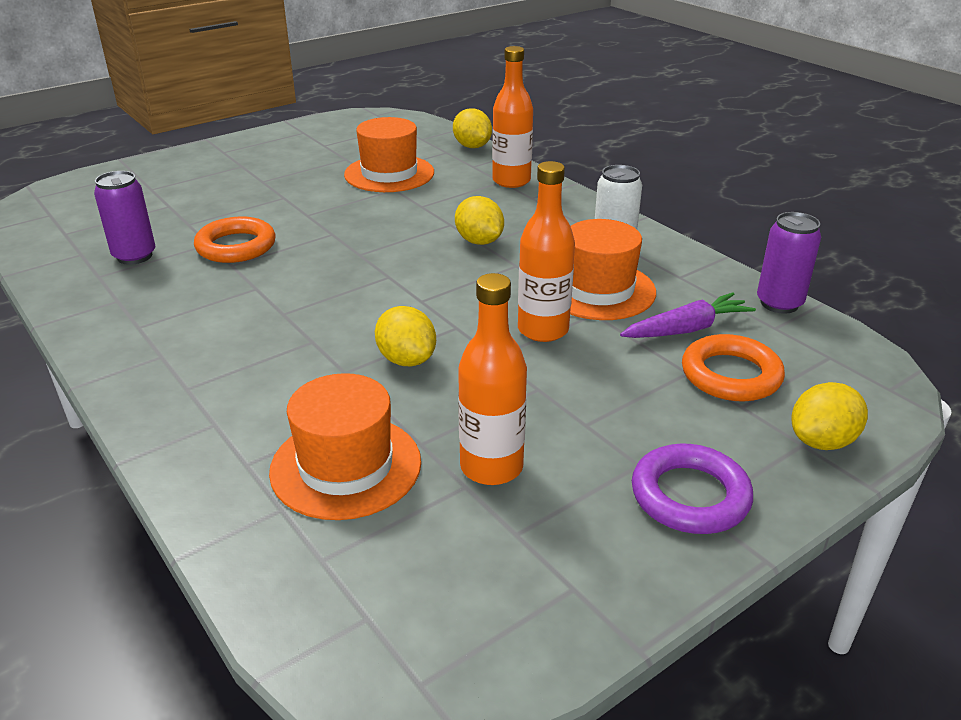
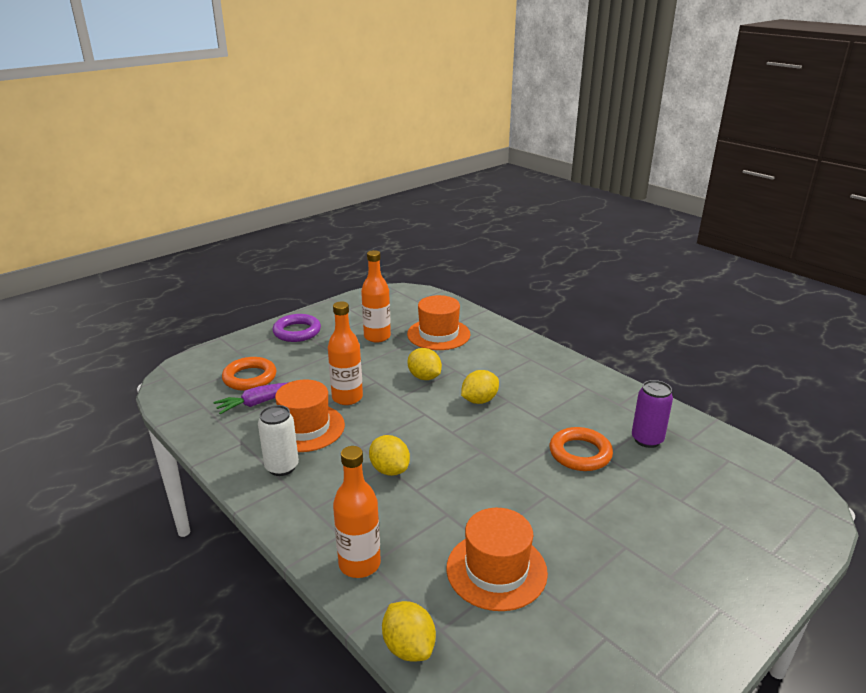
camera: 175 degrees right, 5 degrees down
(779, 303) = (187, 423): purple can -> none
(822, 441) = (226, 352): yellow lemon -> yellow lemon (479, 400)

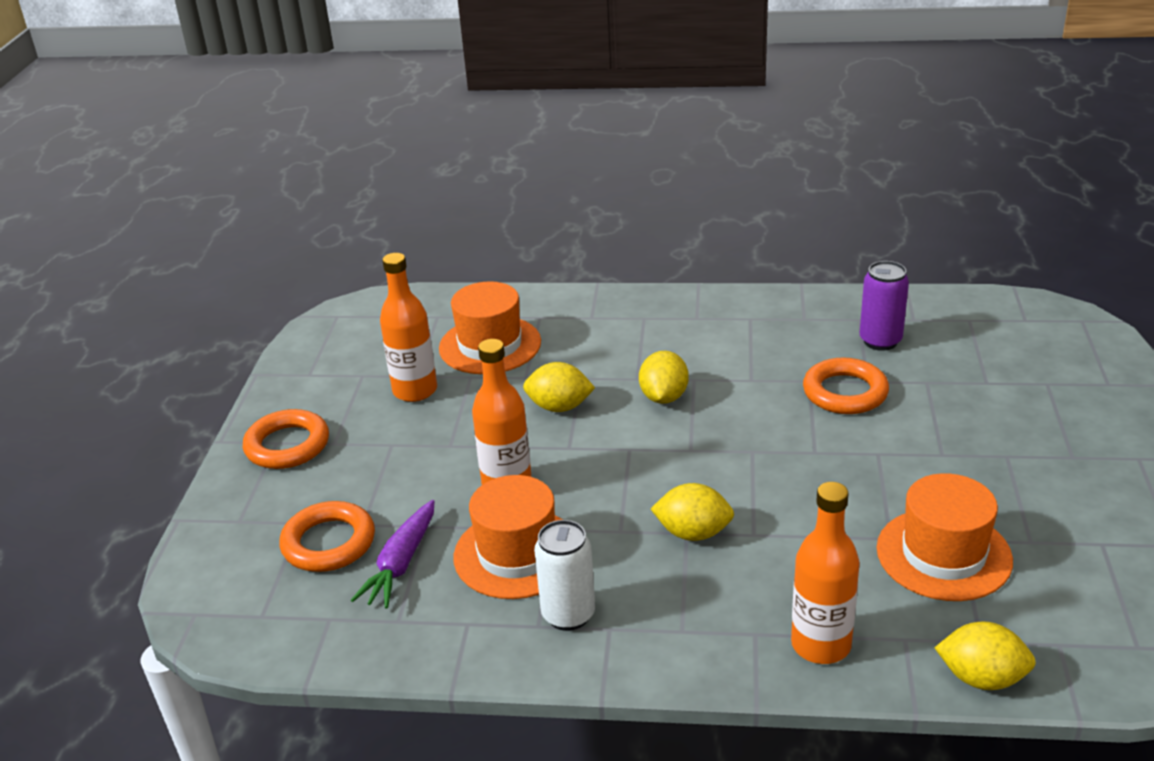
camera: 40 degrees left, 5 degrees up
(297, 332) = (287, 445): purple ring -> orange ring

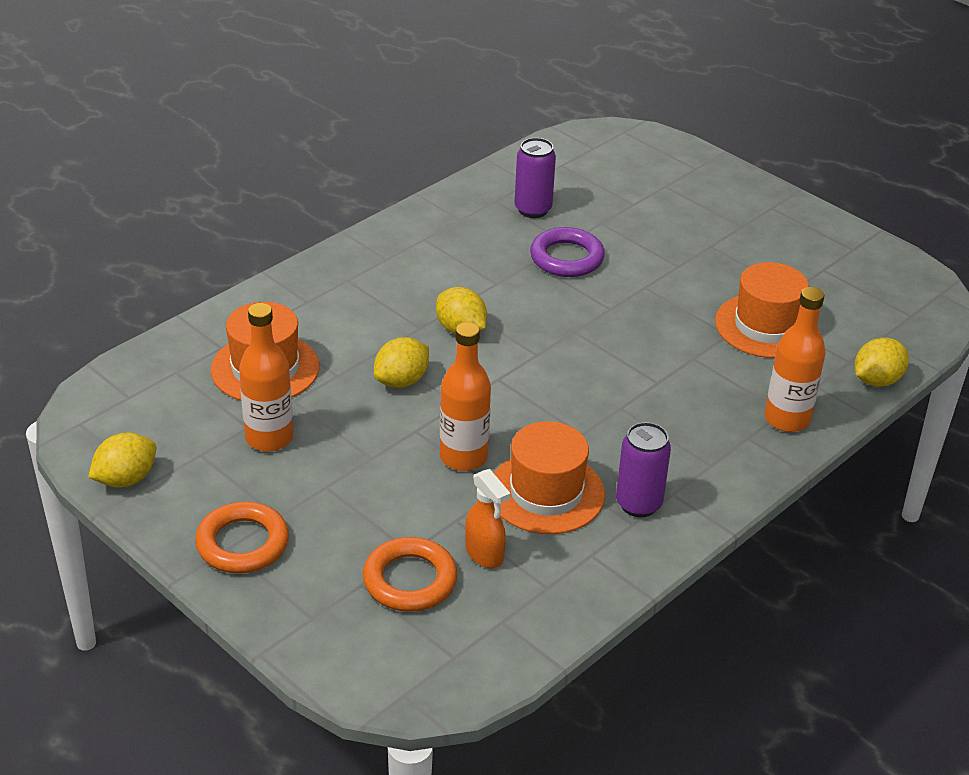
camera: 55 degrees left, 5 degrees up
(401, 563) = (484, 554): purple carrot -> orange spray bottle
(568, 614) = (638, 504): white can -> purple can
(693, 533) = (625, 405): yellow lemon -> yellow lemon (126, 479)
(845, 392) = (566, 258): orange ring -> purple ring

